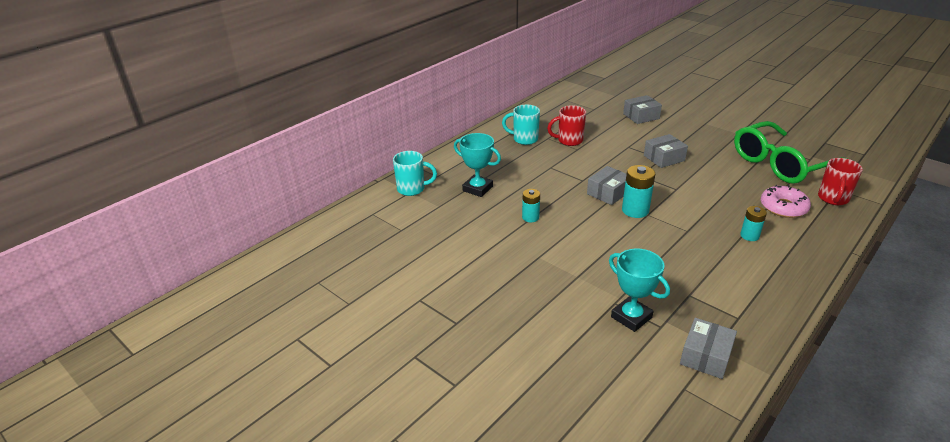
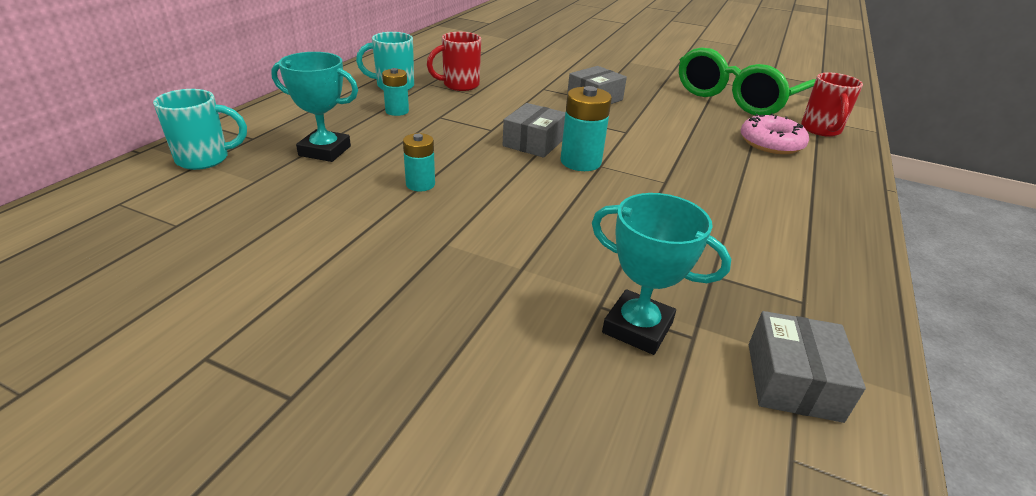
camera: 20 degrees left, 0 degrees up
(641, 116) = (548, 57): grey box -> none
(749, 236) = (750, 181): turquoise battery -> turquoise battery (397, 111)

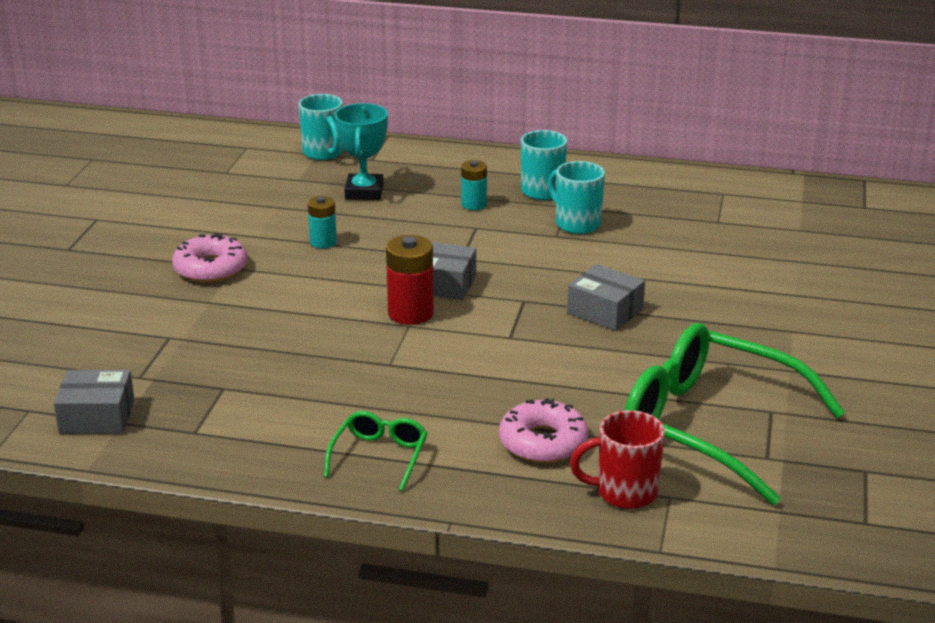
camera: 80 degrees right, 5 degrees down
(439, 260) = (211, 268): none -> pink donut
(459, 85) = (576, 224): red mug -> turquoise mug
(580, 162) = (410, 313): turquoise battery -> red battery
(637, 327) = (146, 353): turquoise trophy -> none
(811, 204) = (379, 456): none -> green glasses

